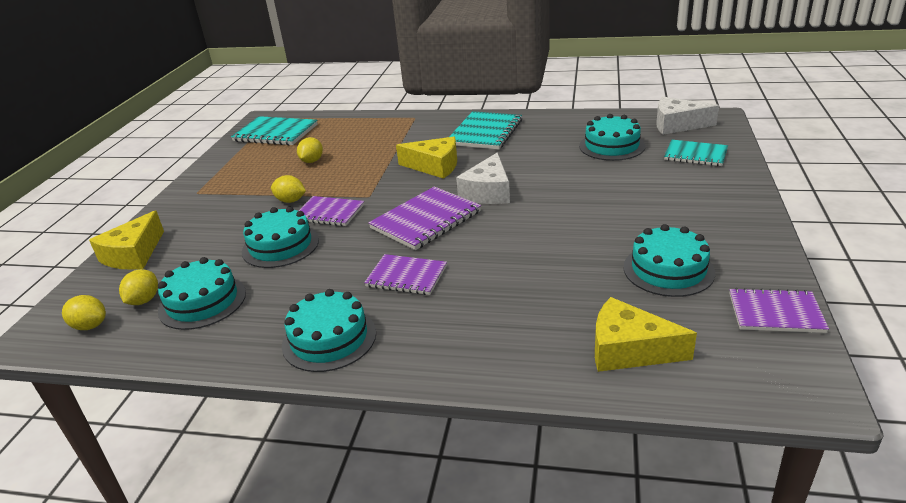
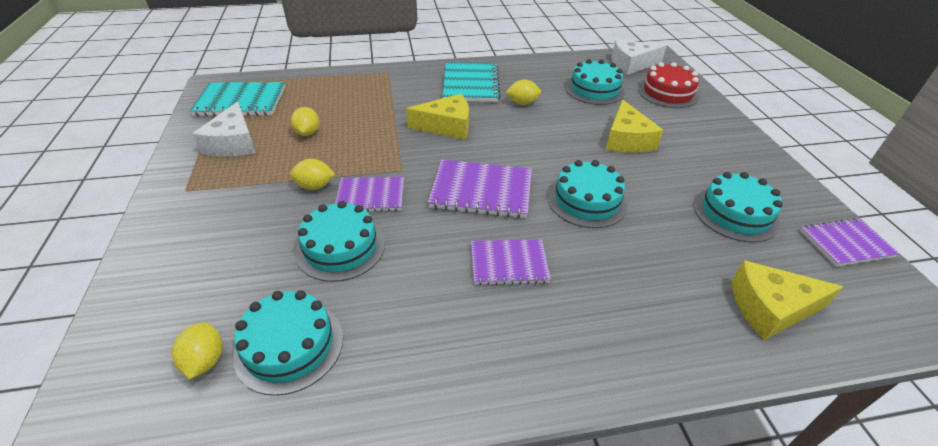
camera: 25 degrees left, 10 degrees up
(90, 326) = (145, 420): yellow lemon -> yellow lemon (522, 103)
(134, 254) = (148, 292): yellow cheese -> yellow cheese (626, 140)
(329, 339) = (480, 364): turquoise cake -> turquoise cake (587, 201)
(426, 220) = (481, 191): purple notebook -> purple notebook turned 75 degrees clockwise
(488, 192) = (519, 150): white cheese -> white cheese (233, 143)
(695, 155) = (667, 93): turquoise notebook -> red cake

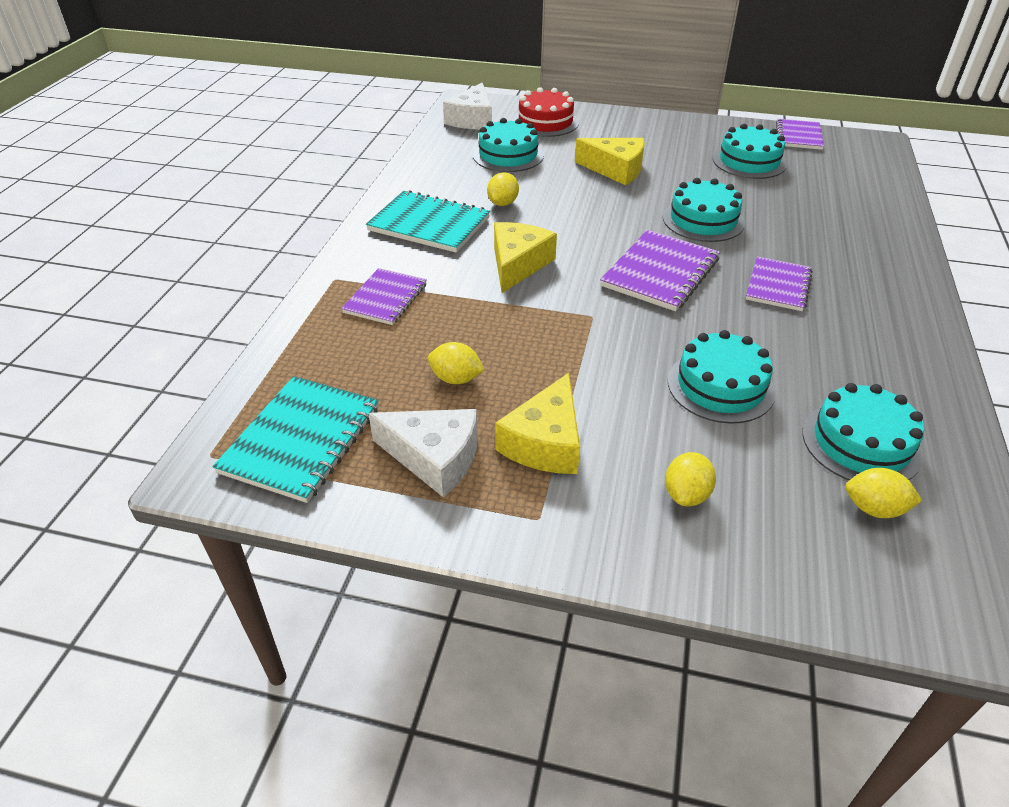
camera: 65 degrees left, 0 degrees up
(315, 186) = (592, 389): yellow lemon -> yellow lemon (686, 494)
(370, 196) = (634, 348): purple notebook -> purple notebook (385, 298)
(770, 308) = (858, 189): yellow cheese -> yellow cheese (545, 442)

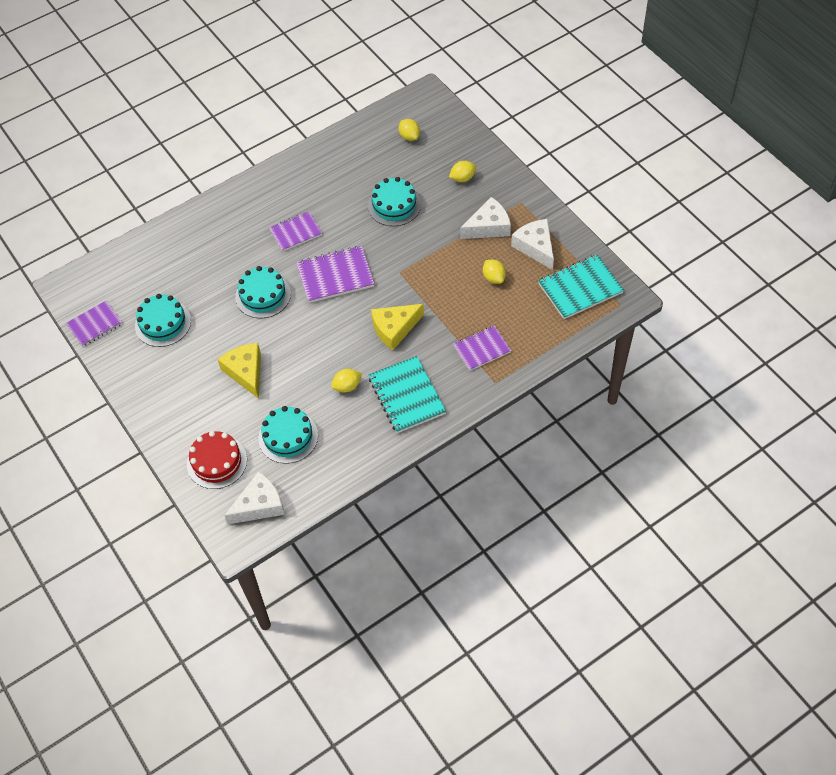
camera: 135 degrees left, 15 degrees up
(545, 442) = (488, 227): yellow cheese -> white cheese
(861, 443) = (378, 155): turquoise cake -> none

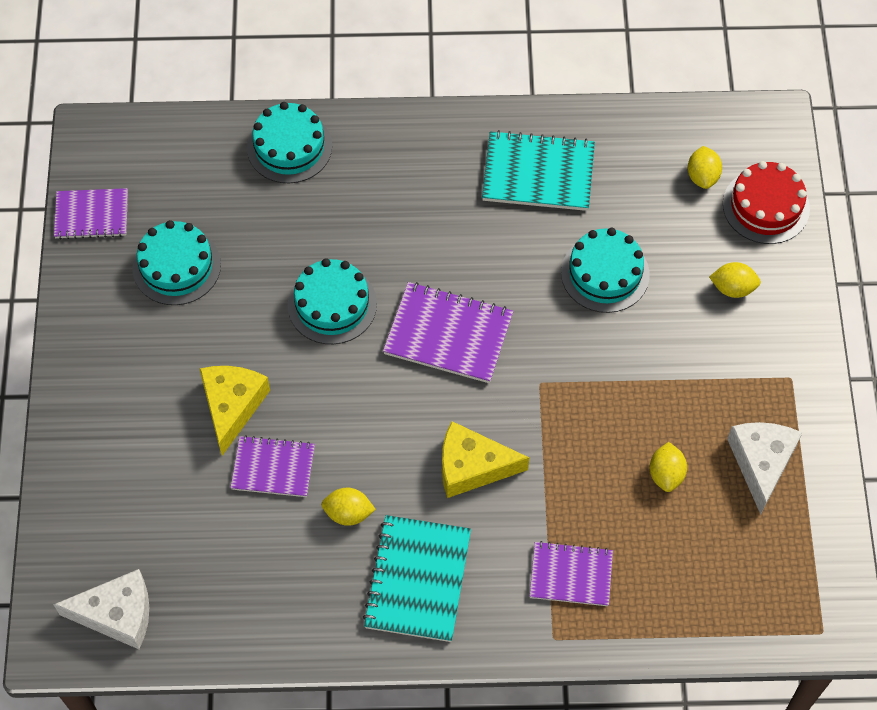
camera: 30 degrees right, 5 degrees up
(217, 462) = (107, 515): red cake -> red cake (766, 206)
(288, 437) = (220, 538): turquoise cake -> turquoise cake (289, 147)
(296, 232) = (441, 234): purple notebook -> purple notebook (273, 468)
(488, 227) = (715, 389): white cheese -> none
(580, 288) = (780, 569): turquoise notebook -> turquoise notebook (538, 173)

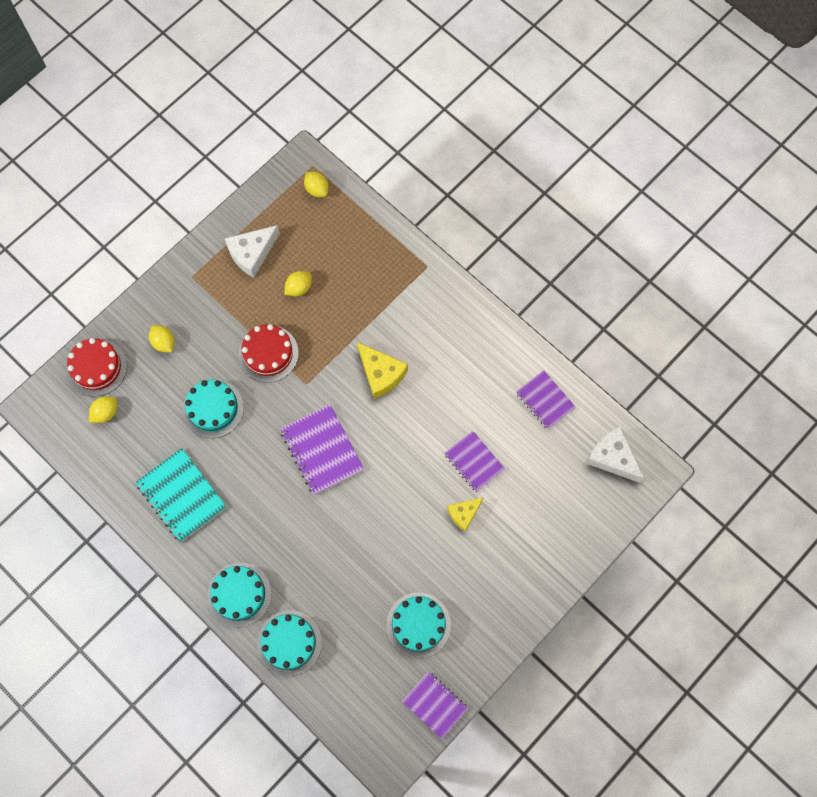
camera: 135 degrees left, 10 degrees up
(232, 406) = (464, 513): yellow cheese -> yellow cheese, size x0.64
(332, 304) = (361, 522): turquoise cake -> turquoise cake (239, 594)
(348, 513) = (460, 405): yellow lemon -> yellow lemon (317, 189)
(418, 580) = (459, 345): turquoise notebook -> none
(571, 575) = (390, 285): purple notebook -> purple notebook (545, 400)
(615, 376) = (268, 353): none -> red cake

